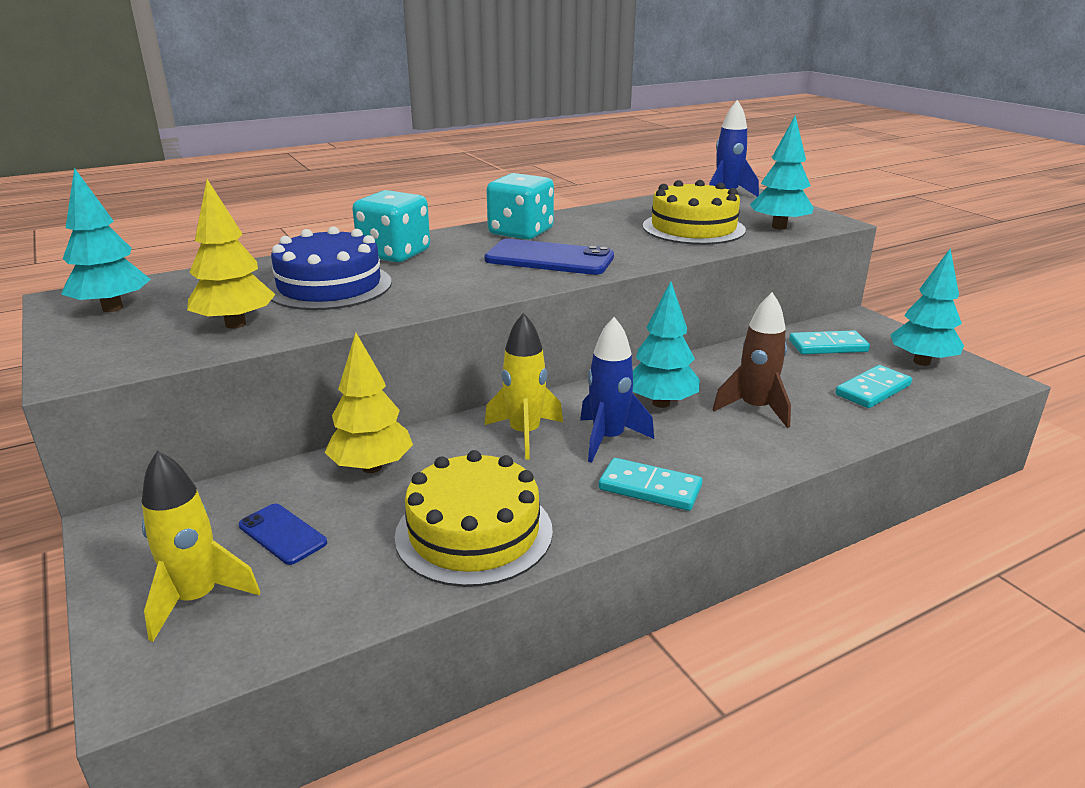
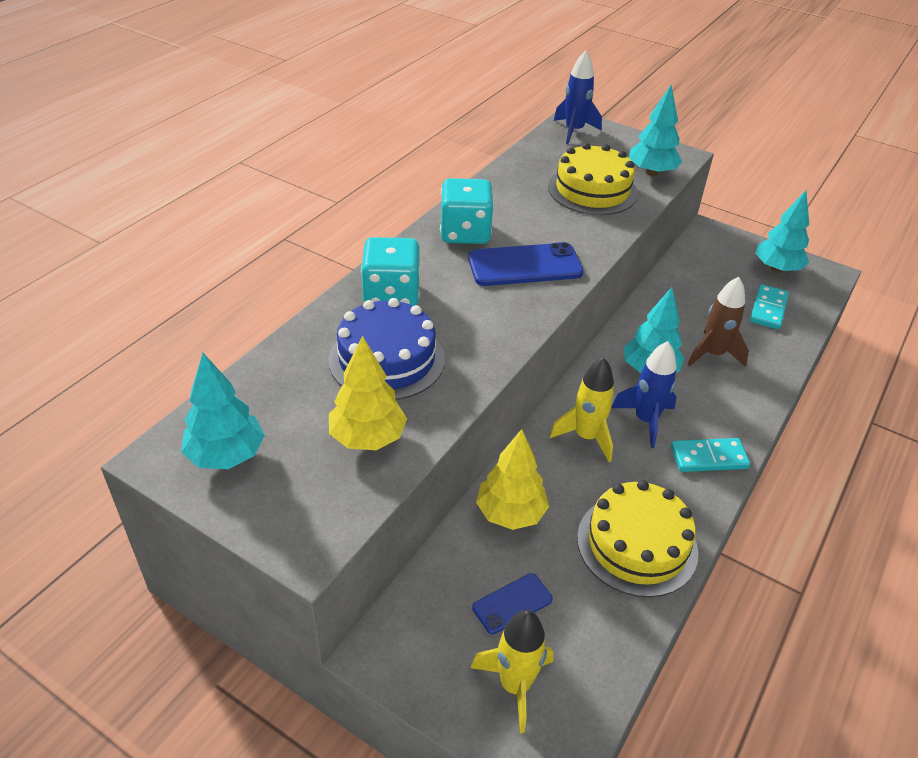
camera: 30 degrees left, 15 degrees up
(282, 534) = (512, 603): blue phone -> blue phone turned 45 degrees counterclockwise
(828, 346) = (709, 269): turquoise domino -> none

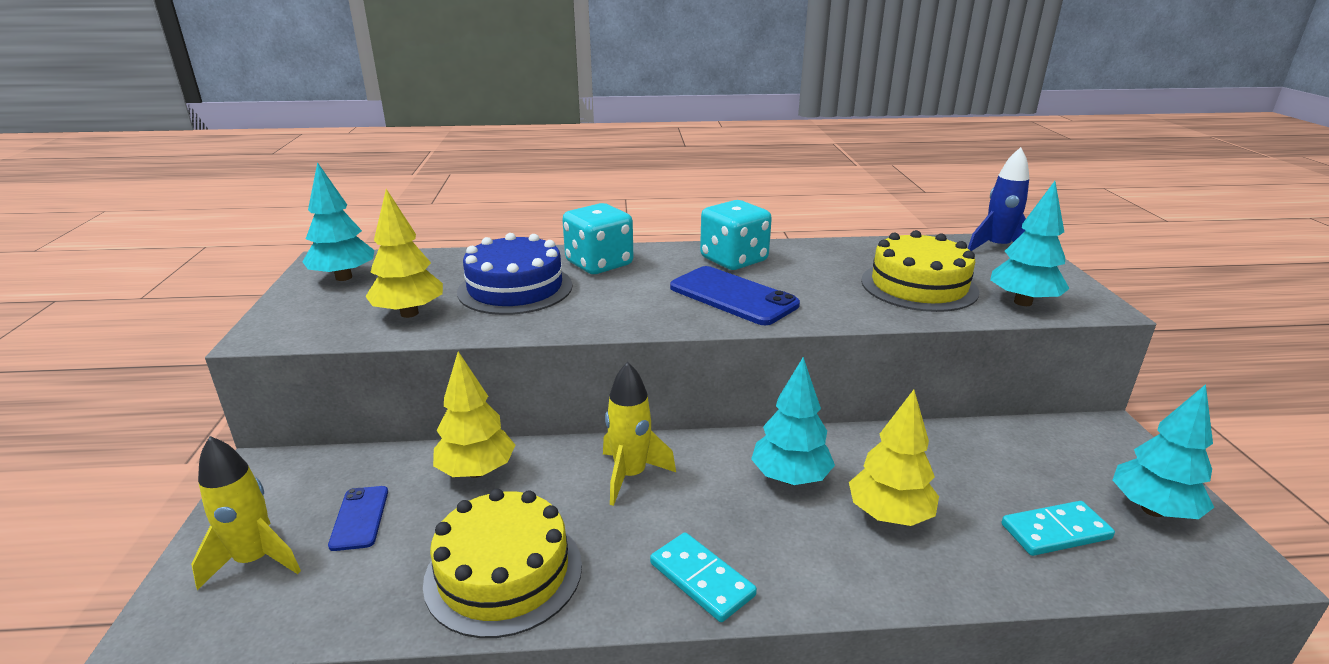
camera: 55 degrees right, 15 degrees down
(512, 603) = (359, 518): blue phone -> blue phone turned 60 degrees clockwise
(645, 420) = (704, 506): blue rocket -> none
(712, 354) = (889, 515): brown rocket -> yellow tree

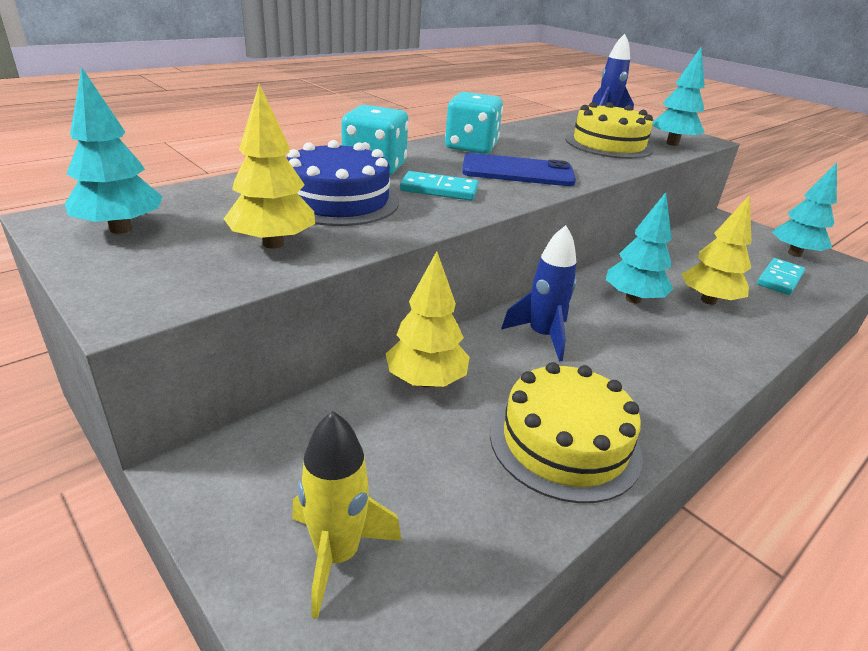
camera: 40 degrees left, 5 degrees up
(359, 518) = (382, 464): blue phone -> none
(630, 475) = (542, 336): yellow rocket -> blue rocket
(702, 579) = (681, 381): turquoise domino -> turquoise domino (439, 190)

